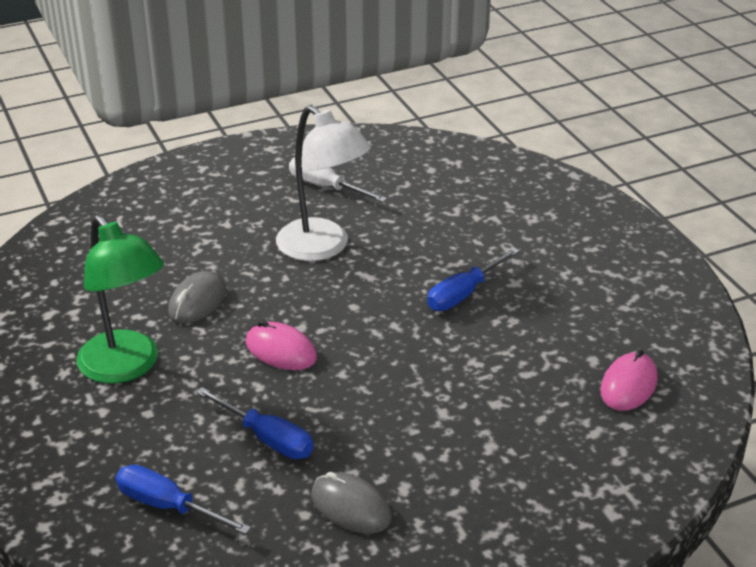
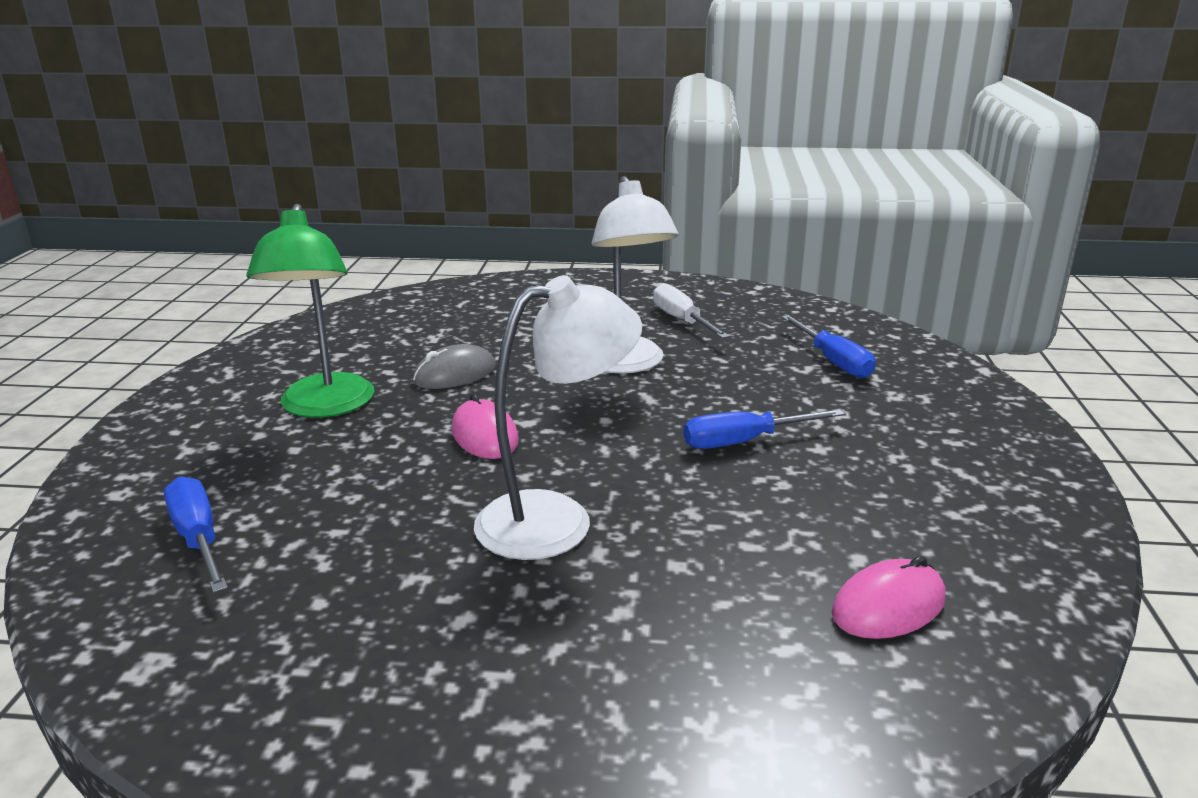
camera: 30 degrees right, 10 degrees down
(267, 438) = (374, 510): blue screwdriver -> blue screwdriver (833, 361)
(351, 507) = (376, 616): grey mouse -> none
(396, 399) = (557, 519): none -> white lamp

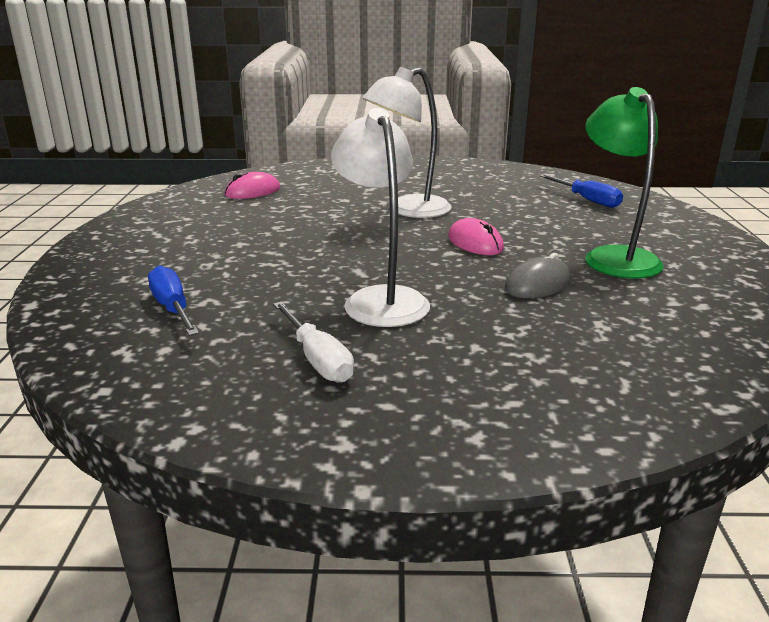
camera: 175 degrees right, 0 degrees up
(744, 442) = (291, 244): blue screwdriver -> none

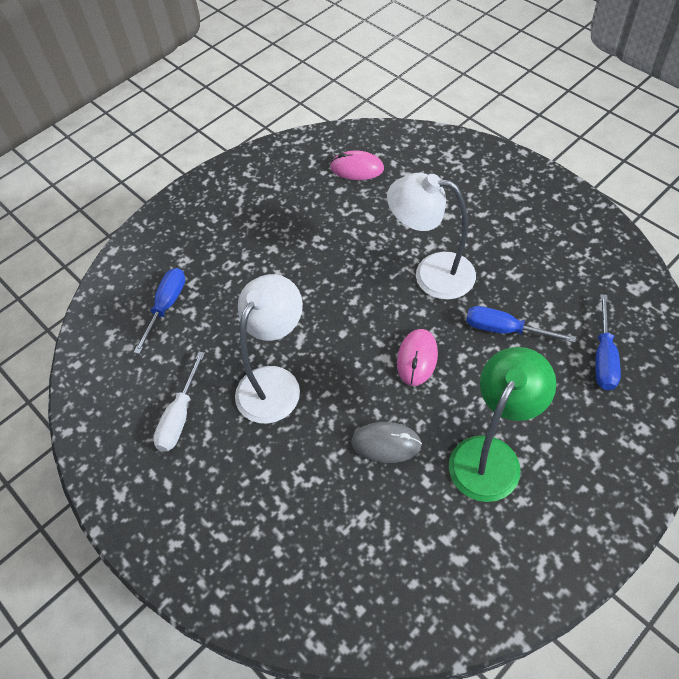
camera: 50 degrees right, 30 degrees up
(507, 212) = (504, 330): none -> blue screwdriver

